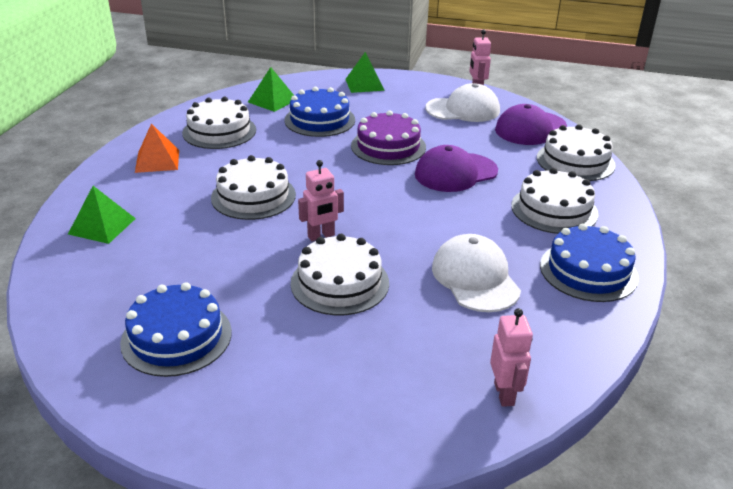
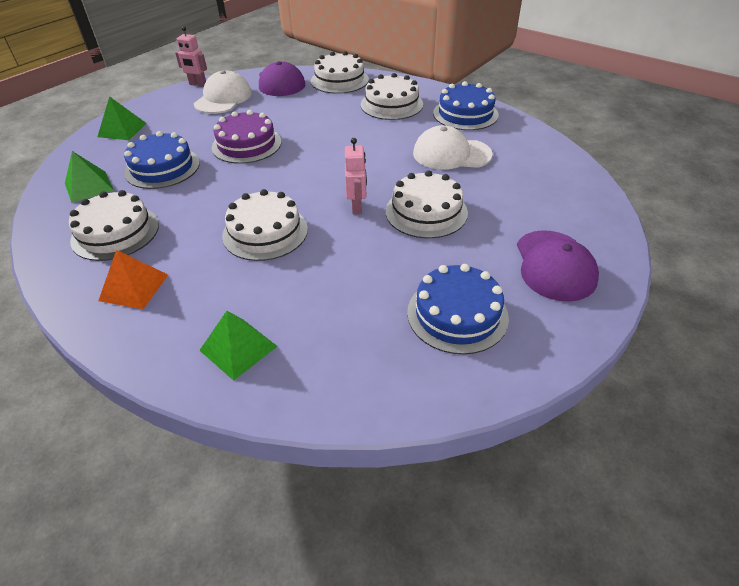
camera: 65 degrees left, 10 degrees up
(455, 173) = (314, 126): purple cap -> purple cap (554, 265)
(504, 394) = (570, 175): pink robot -> none

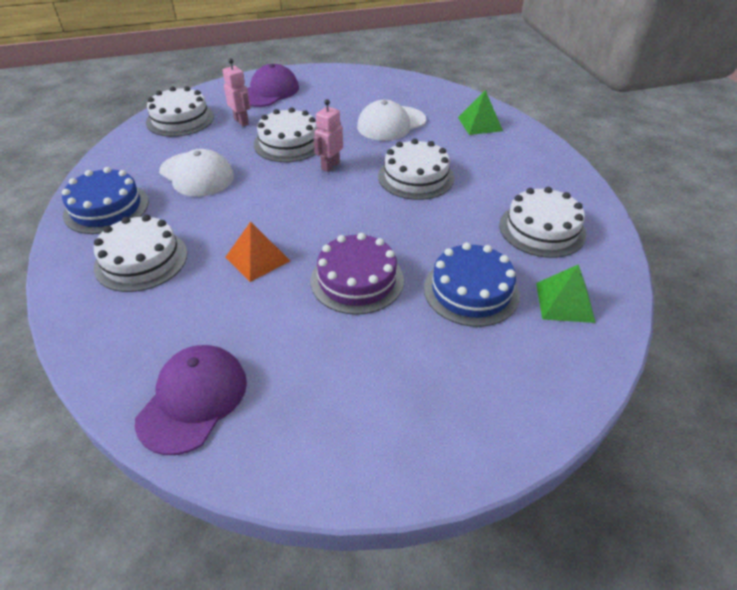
camera: 145 degrees left, 0 degrees up
(122, 130) = (503, 404): green pyramid -> none
(134, 287) = (535, 178): orange pyramid -> orange pyramid (257, 259)
(198, 84) = (320, 487): pink robot -> pink robot (241, 121)
(223, 98) = (312, 404): white cap -> white cap (391, 124)
(339, 80) = (119, 349): white cake -> white cake (180, 119)
(457, 314) = (350, 95): blue cake -> none

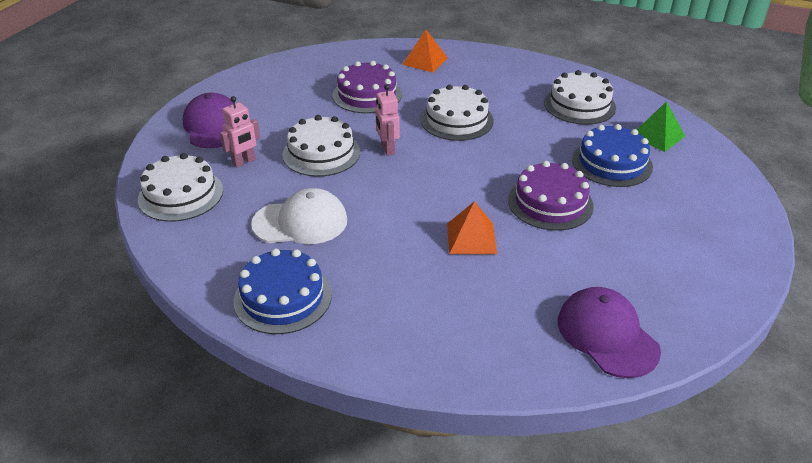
camera: 50 degrees left, 5 degrees down
(141, 260) = (398, 303): white cake -> none
(241, 121) = (244, 162): pink robot -> pink robot turned 135 degrees clockwise
(391, 124) = (367, 94): white cap -> purple cake
(480, 124) = (425, 61): green pyramid -> orange pyramid

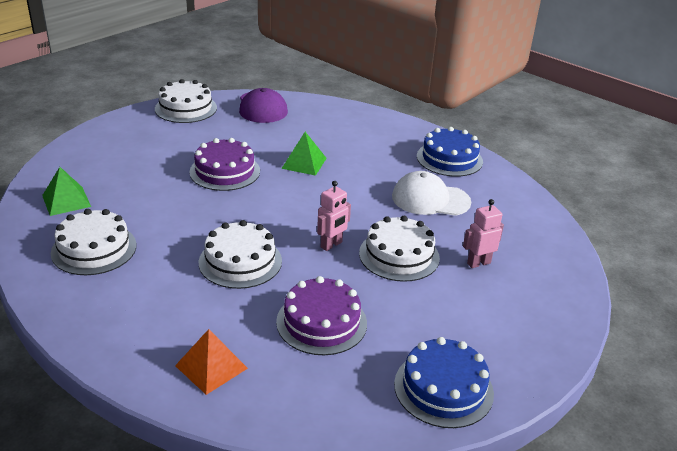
camera: 165 degrees left, 5 degrees down
(180, 195) = (536, 243): white cake -> white cake (186, 108)
(213, 126) = (516, 317): purple cap -> none
(387, 149) = (331, 245): pink robot -> pink robot turned 45 degrees clockwise
(471, 238) = (304, 163): orange pyramid -> green pyramid
(612, 163) = (139, 188): blue cake -> blue cake (443, 388)

